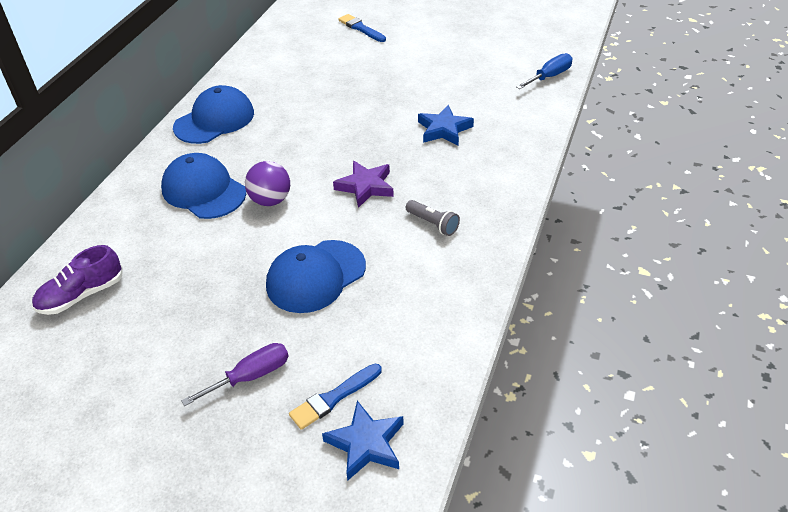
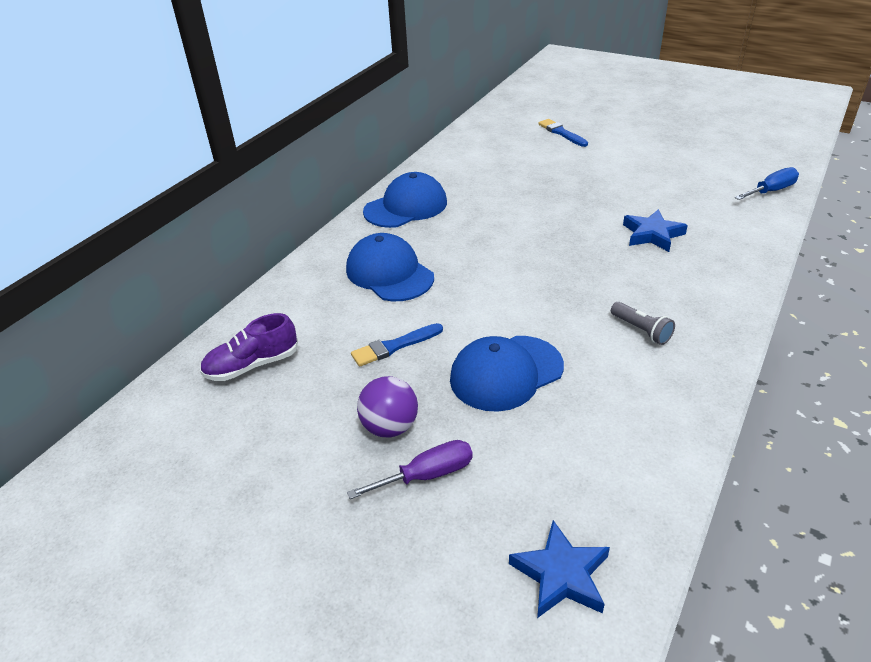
camera: 10 degrees right, 5 degrees down
(270, 200) = (460, 289): purple ball -> purple ball (390, 427)
(333, 398) = (523, 513): blue brush -> blue brush (394, 346)
(365, 186) = (564, 284): purple star -> none

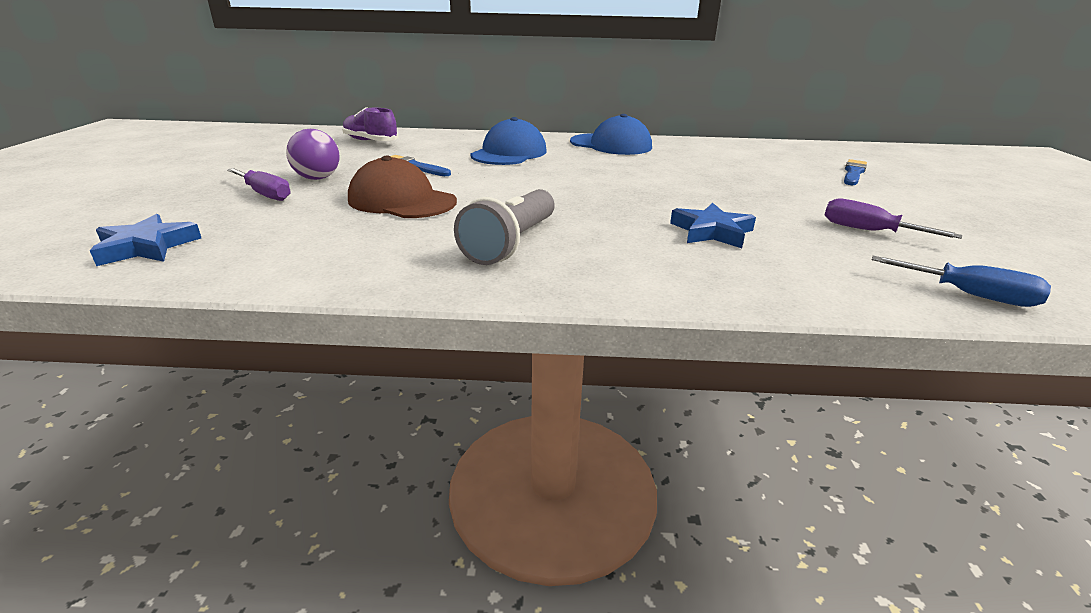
camera: 60 degrees right, 10 degrees down
(506, 373) = (402, 201): blue cap -> brown cap
(641, 330) = (511, 243): grey flashlight -> grey flashlight, size x1.78
(673, 178) = (868, 231): none -> purple screwdriver

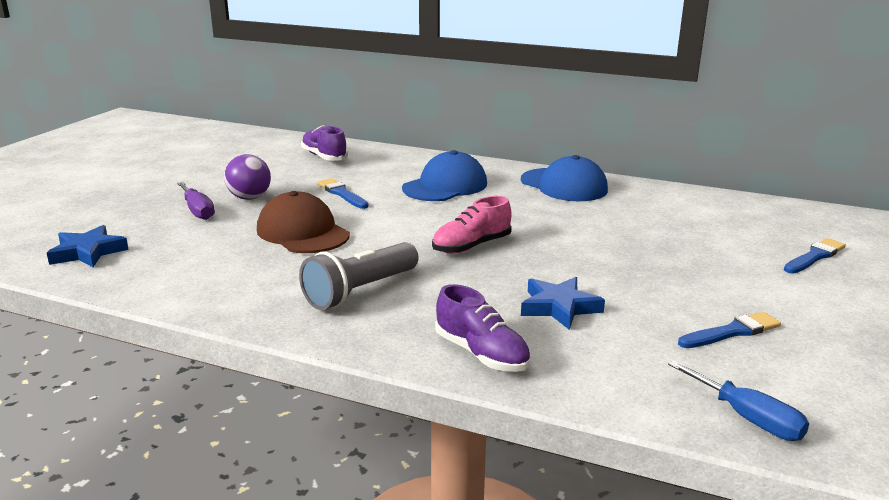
camera: 20 degrees right, 5 degrees down
(581, 194) = (471, 246): none -> pink shoe
(688, 281) = (481, 354): none -> purple shoe
(868, 231) = (732, 332): purple screwdriver -> blue brush

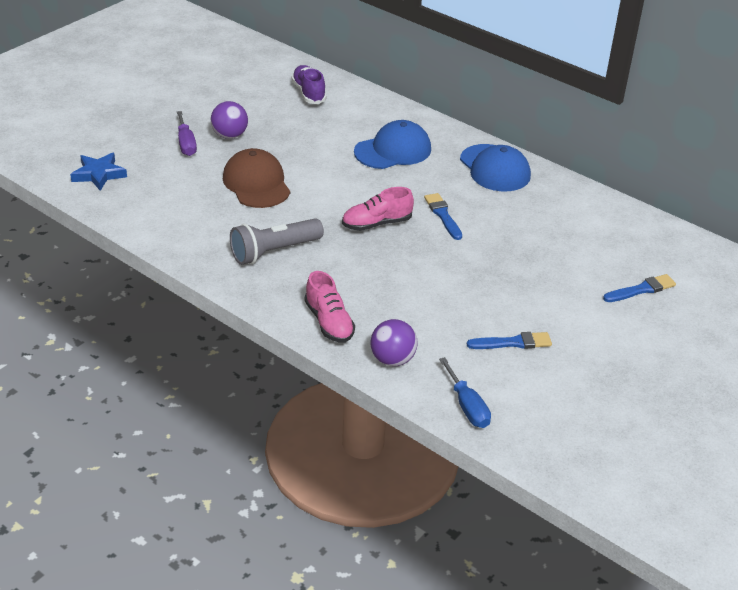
camera: 15 degrees right, 15 degrees up
(342, 194) = (304, 144): blue brush -> blue brush (443, 215)
(481, 354) = (329, 322): purple shoe -> pink shoe
(559, 307) = (405, 295): blue star -> none
(599, 381) = (392, 359): none -> purple ball

